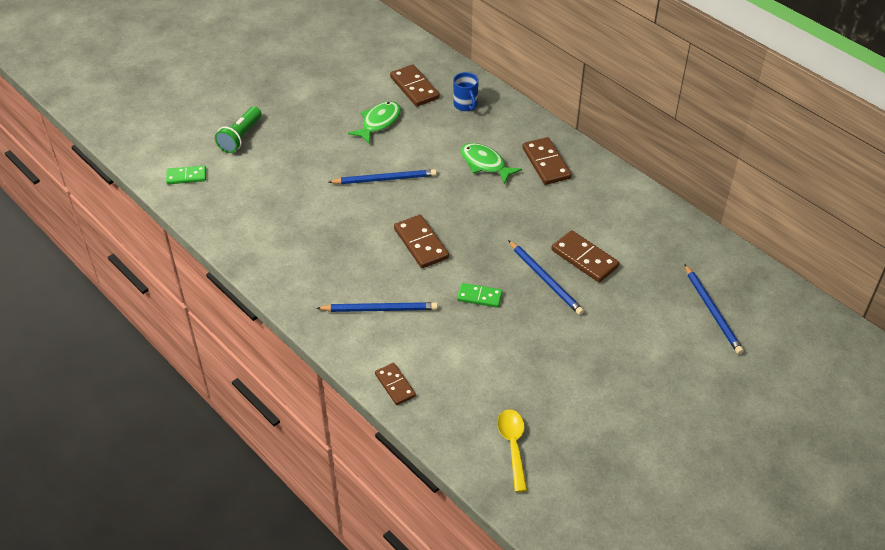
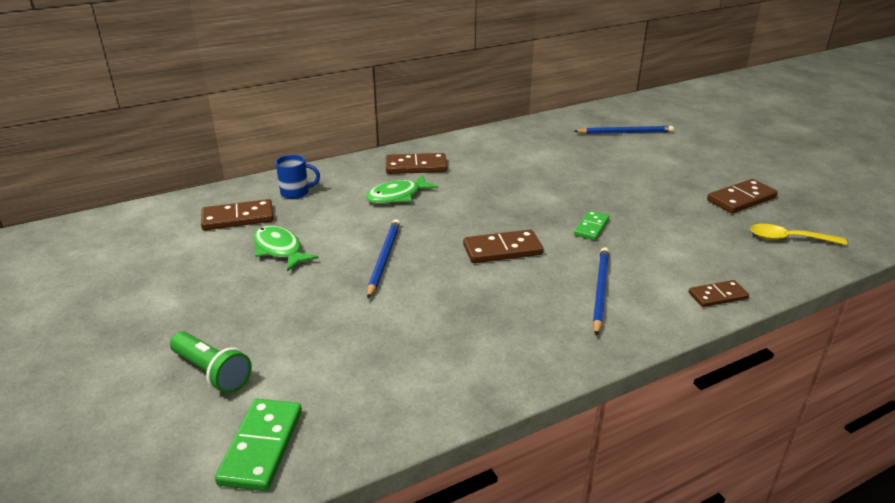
camera: 75 degrees left, 15 degrees down
(186, 176) = (261, 446): green domino -> green domino, size x1.54
(545, 279) = (575, 191): blue pencil -> none
(584, 258) = (552, 170): brown domino -> brown domino (741, 199)

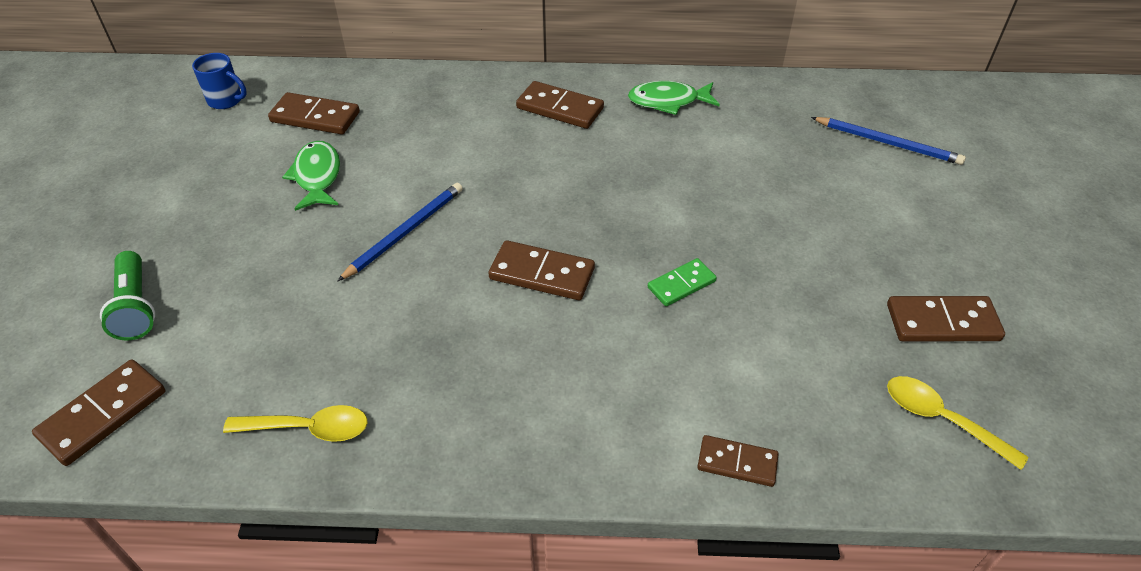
camera: 30 degrees right, 15 degrees up
(261, 446) = (103, 414): green domino -> brown domino
(296, 193) = (399, 102): blue mug -> blue mug (226, 100)
(397, 196) = (499, 146): green fish -> green fish (668, 101)
(440, 386) = (309, 428): none -> yellow spoon
(600, 291) = (597, 385): blue pencil -> none

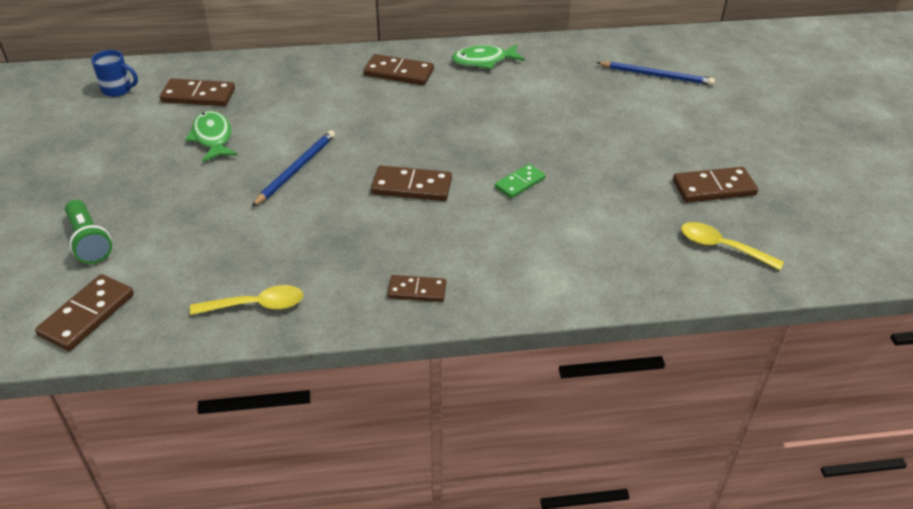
camera: 10 degrees left, 5 degrees down
(737, 463) = (583, 290): brown domino -> brown domino (417, 291)

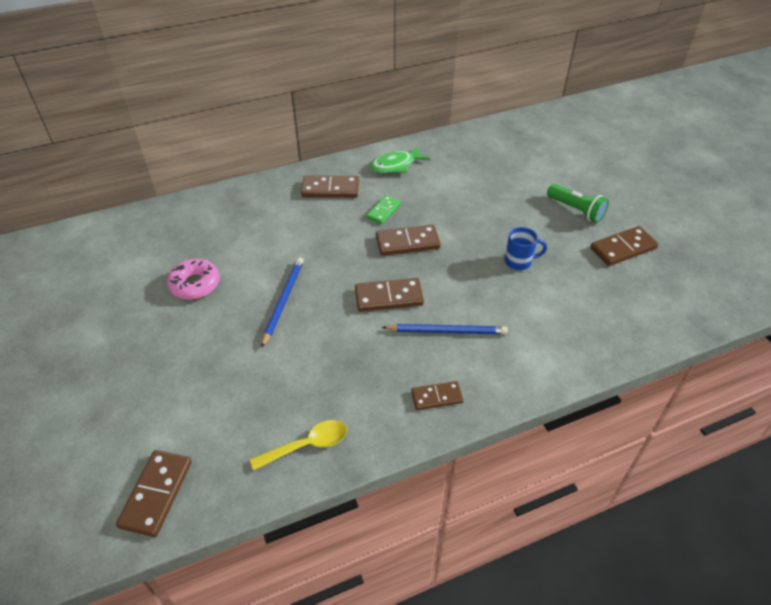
camera: 15 degrees left, 5 degrees up
(89, 241) = (125, 416): green flashlight -> green flashlight (576, 210)
(118, 90) = (85, 252): blue mug -> blue mug (519, 261)
(198, 95) = (163, 244): brown domino -> brown domino (407, 242)
(213, 137) = (195, 284): green fish -> pink donut
(520, 183) = (474, 275): green domino -> green domino (383, 211)
(656, 76) = (536, 154): blue pencil -> blue pencil (447, 331)
(722, 247) = (652, 301): yellow spoon -> none

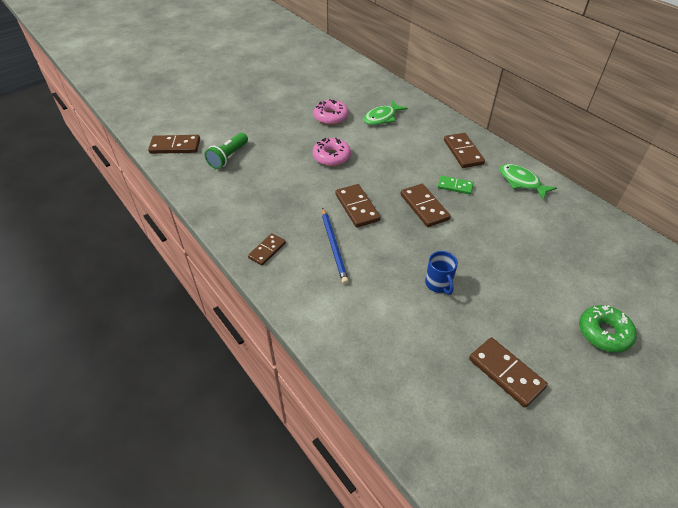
camera: 75 degrees right, 0 degrees up
(227, 236) = (382, 118): none -> green fish
(283, 301) = (331, 157): blue pencil -> pink donut
(307, 445) = (215, 195): yellow spoon -> none
(436, 397) = (267, 250): brown domino -> brown domino turned 60 degrees clockwise
(576, 210) = (545, 325): green flashlight -> green flashlight (228, 157)
(587, 182) = (604, 333): none -> green donut

